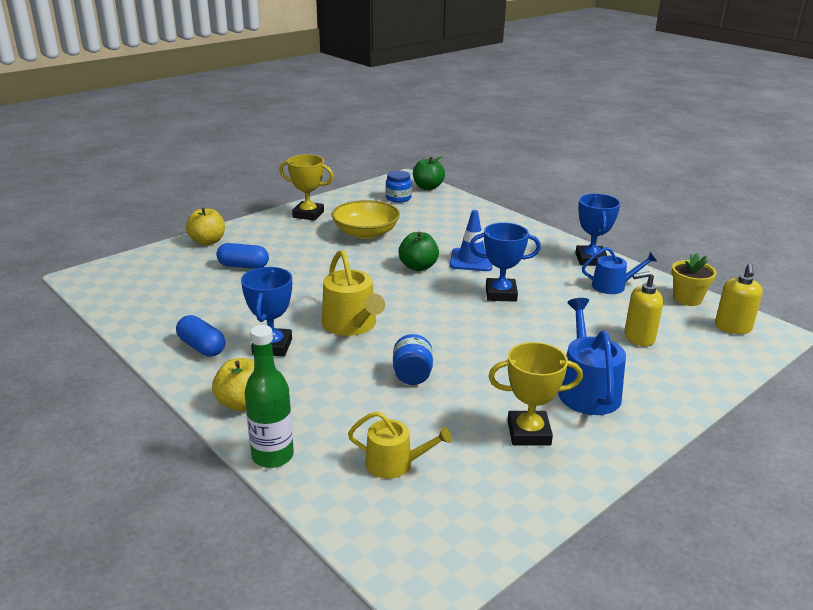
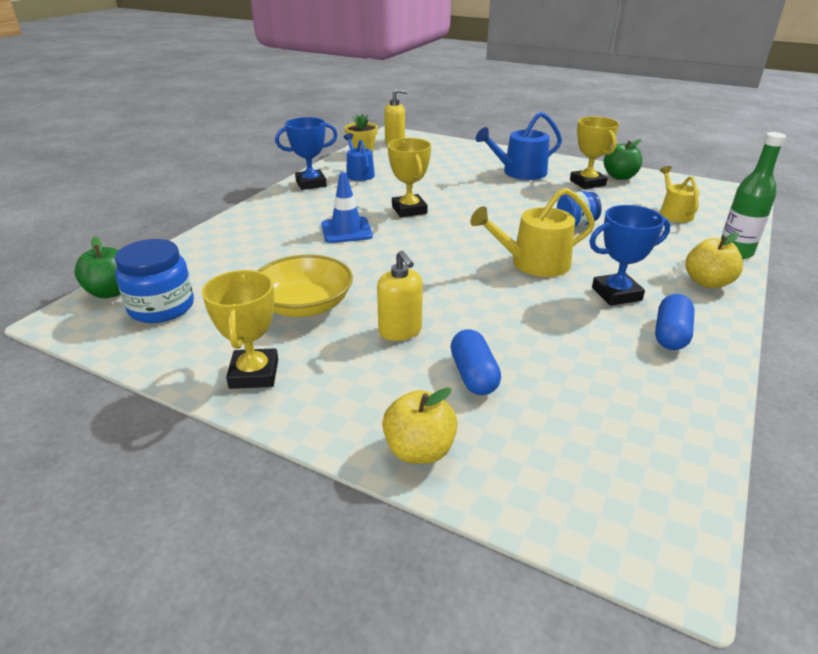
camera: 110 degrees left, 5 degrees up
(352, 325) = (533, 263): yellow watering can -> yellow watering can turned 150 degrees counterclockwise
(398, 198) = (161, 307): blue jar -> blue jar, size x1.53
(418, 267) = (382, 254): green apple -> green apple (620, 177)
(501, 294) = (409, 210): blue trophy -> yellow trophy
(639, 337) = (435, 163): yellow soap dispenser -> yellow soap dispenser (400, 331)

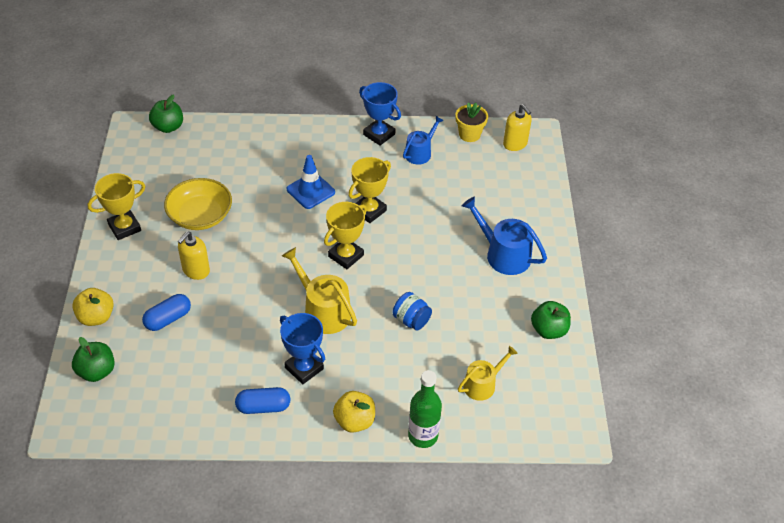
camera: 60 degrees right, 15 degrees up
(161, 307) = (164, 157): blue jar -> none
(543, 479) = (97, 371): none -> green apple
(587, 183) = (513, 309): yellow trophy -> yellow trophy (346, 256)

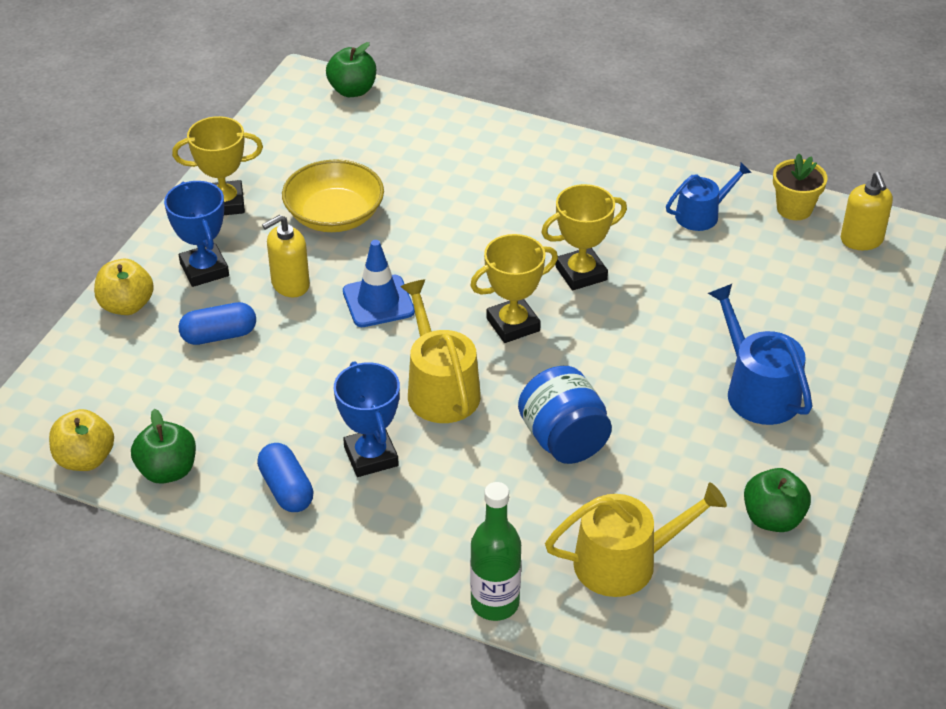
camera: 25 degrees right, 5 degrees down
(97, 371) = (90, 373): green apple -> green apple (167, 471)
(263, 407) = (286, 489): blue capsule -> blue capsule turned 45 degrees clockwise
(310, 191) = (508, 224): blue traffic cone -> blue traffic cone (378, 301)
(354, 421) = (405, 550): yellow apple -> yellow apple (85, 459)
(379, 134) = (652, 174): blue trophy -> blue trophy (204, 270)
(411, 320) = (563, 440): blue jar -> blue jar, size x1.53
(482, 384) = (625, 562): yellow watering can -> yellow watering can, size x1.53

